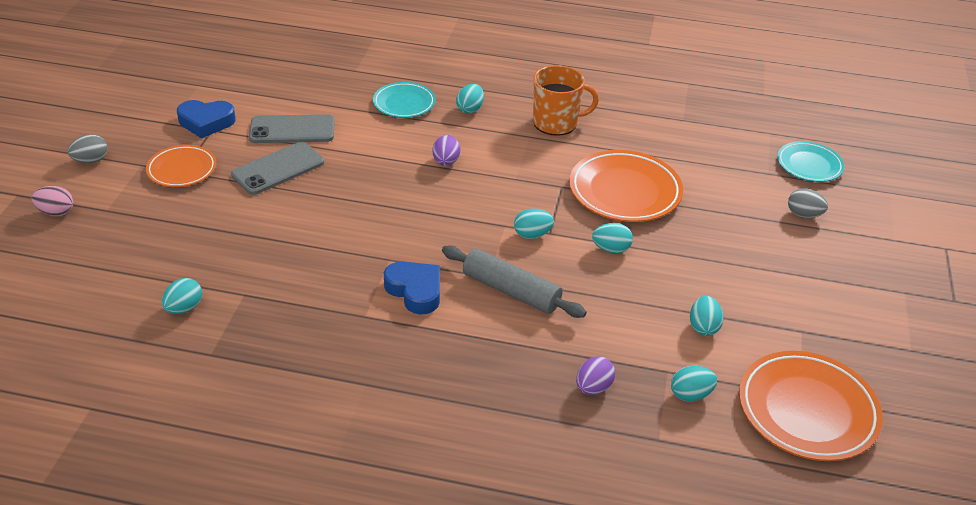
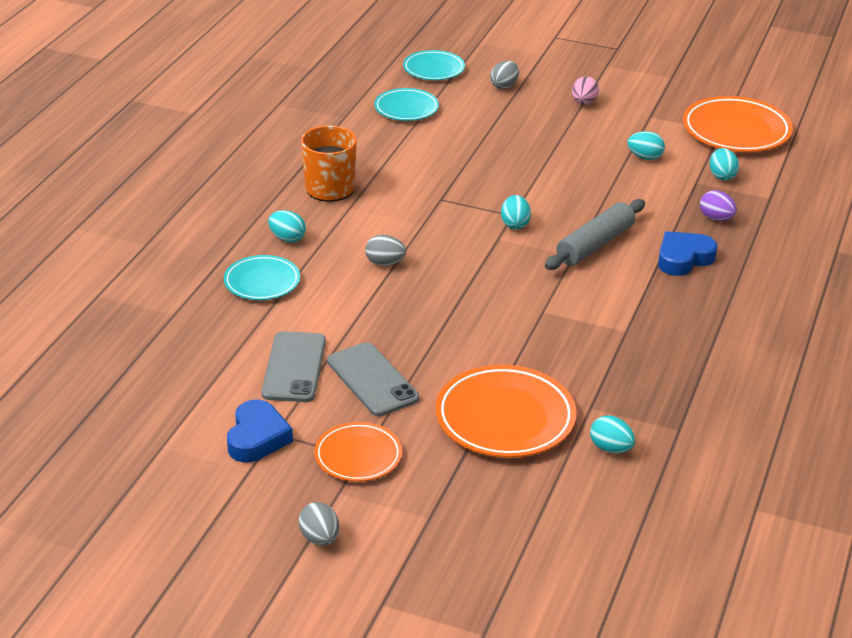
camera: 80 degrees left, 5 degrees down
(56, 212) = (428, 562): pink egg -> pink egg (584, 102)
(415, 291) = (591, 298): blue heart -> blue heart (683, 258)
(446, 162) = (385, 263): purple egg -> grey egg
(611, 249) = (541, 185): turquoise egg -> none
(625, 192) = (456, 166): orange plate -> orange plate (505, 418)
(718, 154) = (406, 108): none -> turquoise plate

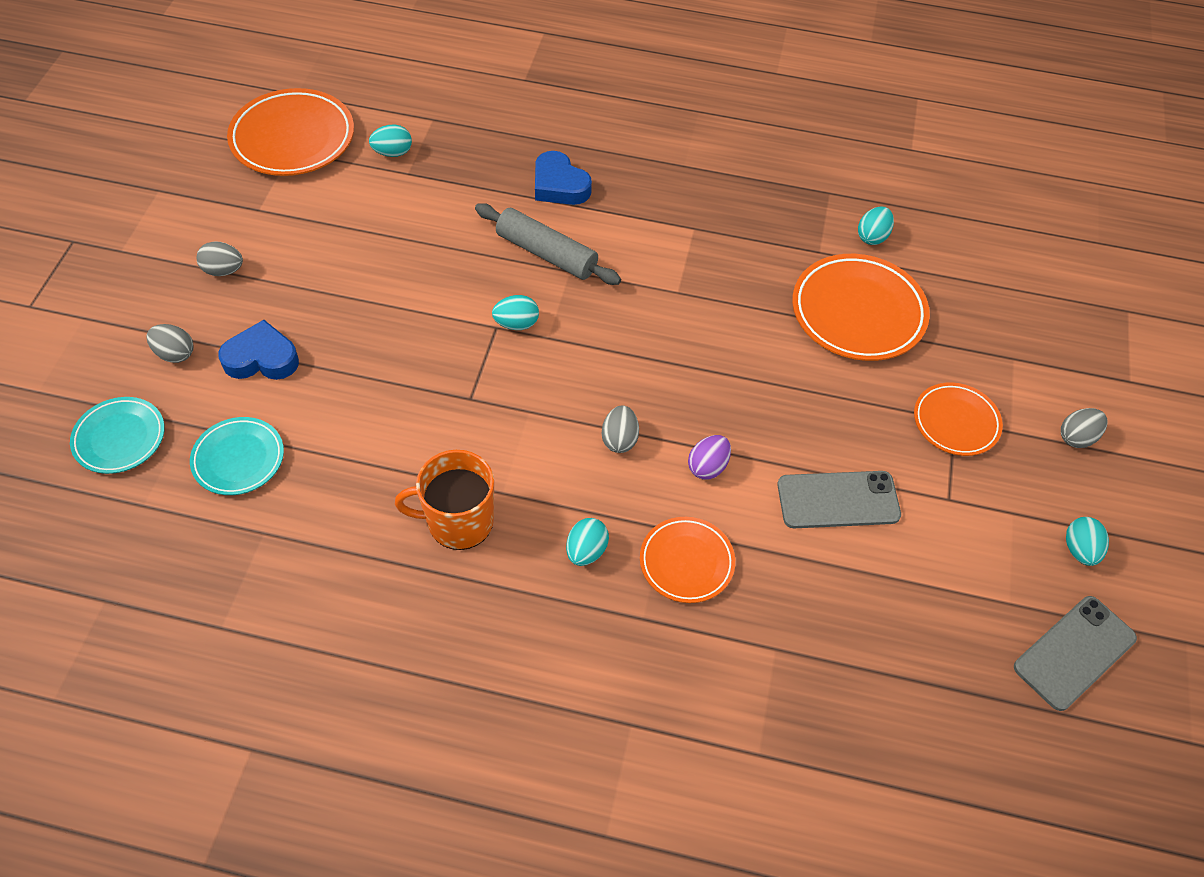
camera: 100 degrees left, 20 degrees up
(257, 438) = (962, 514): blue heart -> blue heart (261, 358)
(262, 282) = (686, 562): turquoise plate -> orange plate
(372, 380) = (836, 425): grey phone -> grey phone (1074, 653)
(584, 102) = (223, 270): pink egg -> grey egg
(645, 157) = (357, 214): turquoise egg -> turquoise egg (1079, 550)
(716, 218) = (479, 159): purple egg -> purple egg (708, 467)

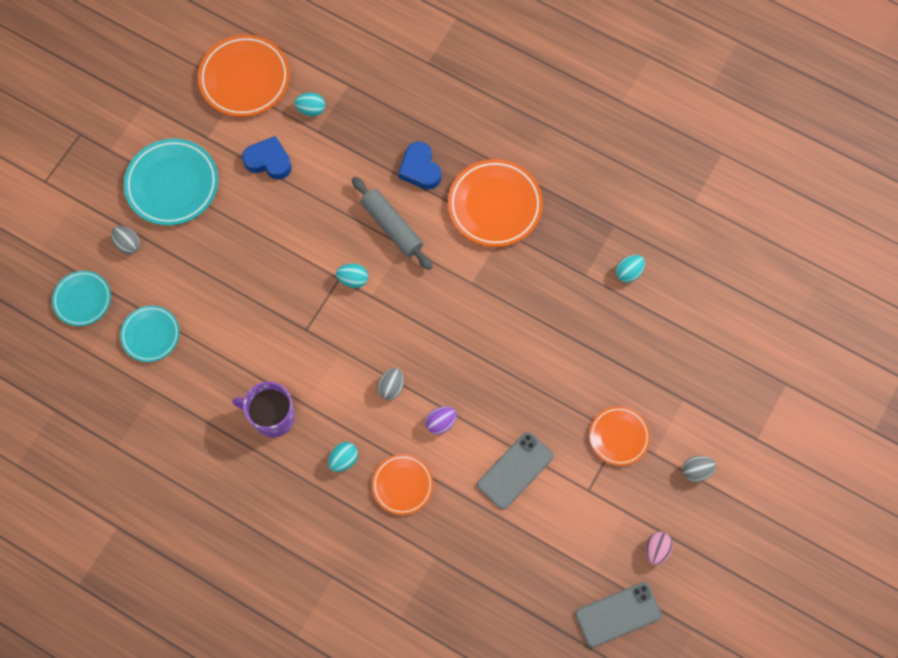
camera: 20 degrees right, 15 degrees up
(223, 270) = (172, 184): grey egg -> turquoise plate
(261, 358) = (181, 263): blue heart -> blue heart (269, 161)
(458, 521) = (272, 417): orange mug -> purple mug
(838, 500) = (515, 470): grey phone -> grey phone turned 60 degrees counterclockwise
(858, 312) = (590, 333): orange plate -> orange plate (495, 205)
(1079, 550) = (656, 550): turquoise egg -> pink egg

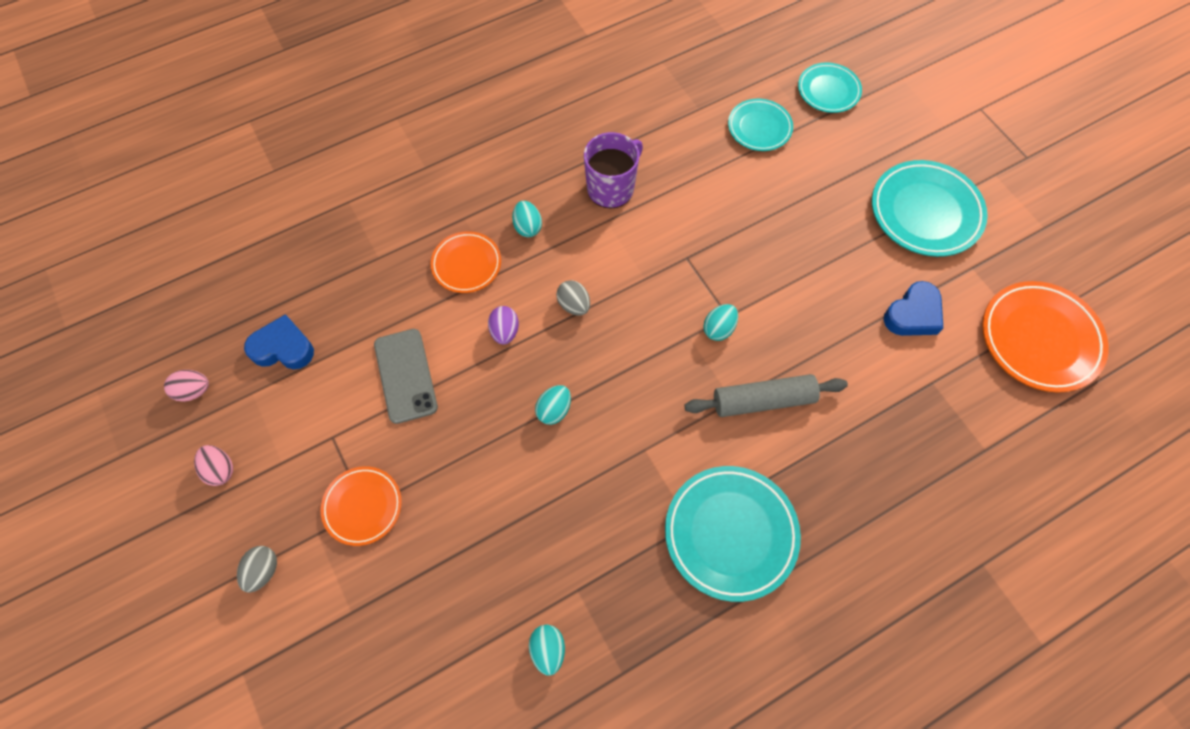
camera: 120 degrees right, 5 degrees down
(128, 244) = (871, 148): grey egg -> none
(311, 109) = (965, 390): turquoise egg -> turquoise egg (554, 410)
(420, 169) = (825, 472): blue heart -> blue heart (283, 348)
(495, 205) = (730, 533): orange plate -> turquoise plate
(618, 614) = (193, 391): grey phone -> pink egg

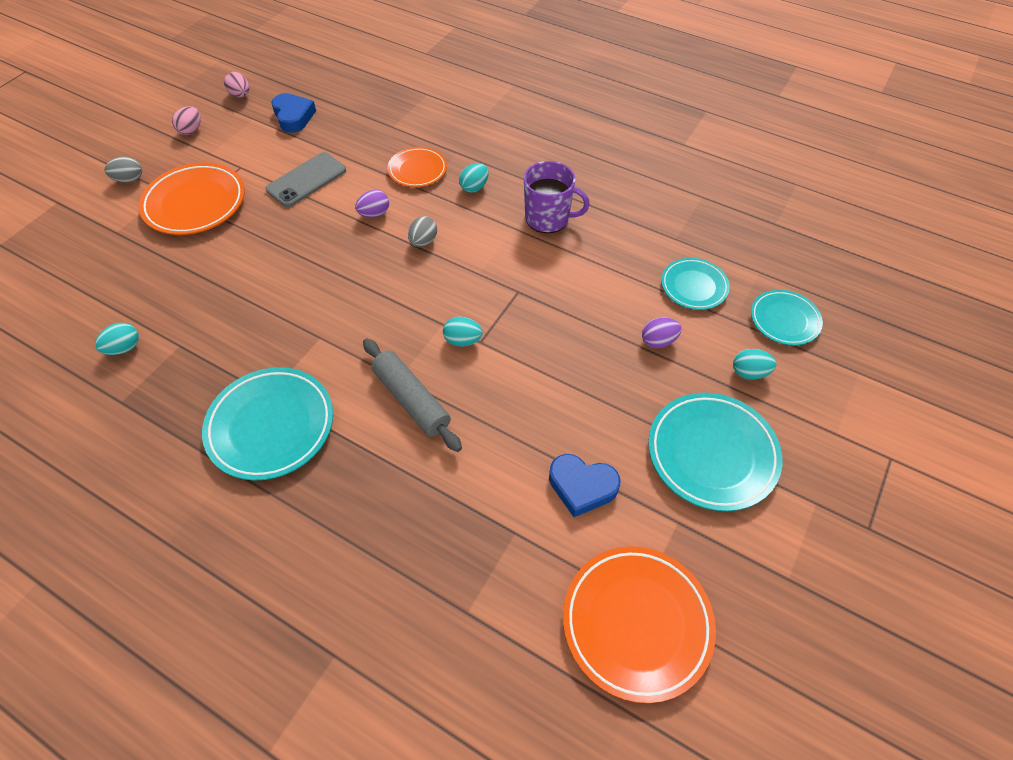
camera: 60 degrees right, 10 degrees down
(363, 506) = (195, 203): orange plate -> orange plate, size x1.65
(554, 410) = (324, 269): turquoise egg -> turquoise egg (749, 372)
(802, 185) = (658, 341): none -> purple egg

